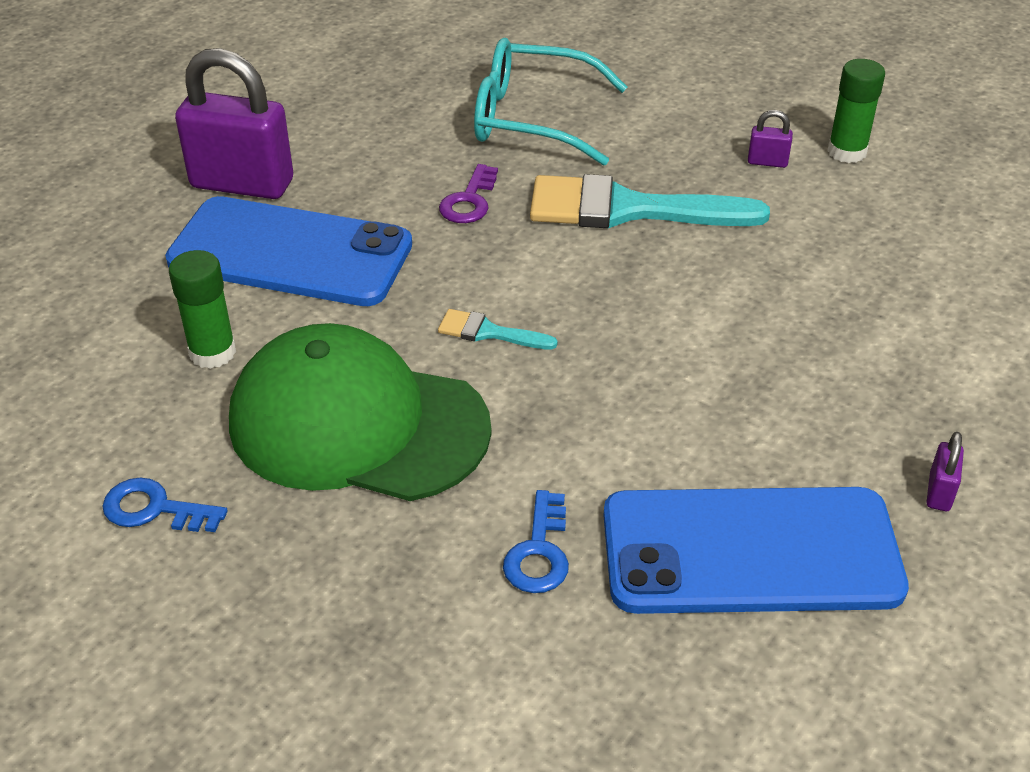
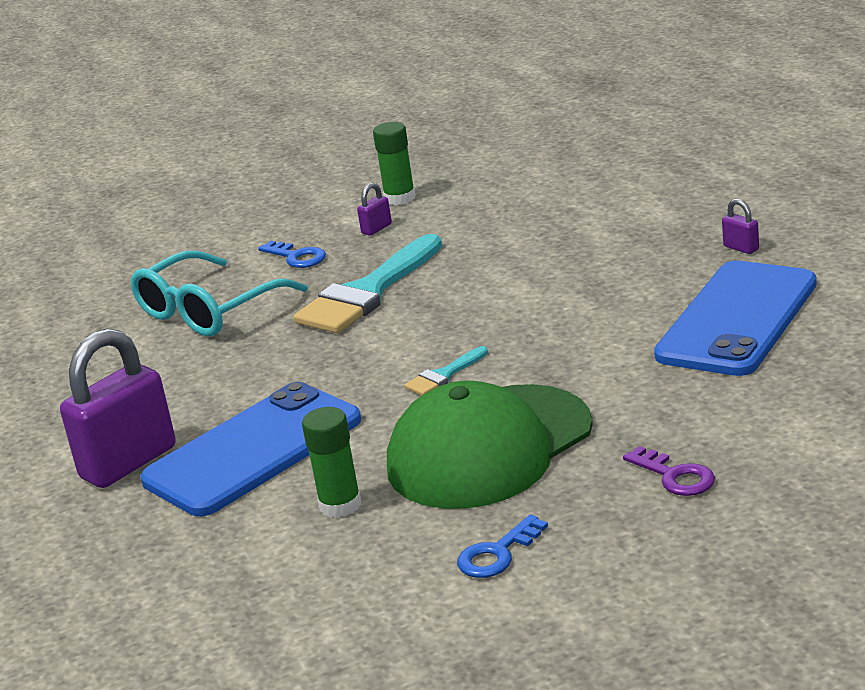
camera: 55 degrees left, 15 degrees down
(469, 201) = (281, 357): purple key -> purple key (675, 476)
(539, 552) = (677, 394): blue key -> blue key (297, 257)

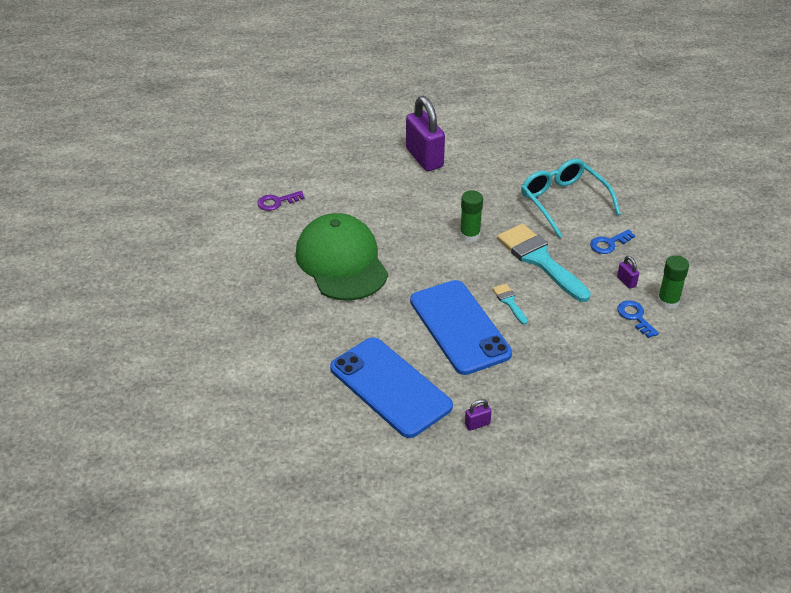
camera: 105 degrees right, 15 degrees up
(253, 450) = (403, 193): blue phone -> blue phone (459, 327)
(340, 505) = (335, 209): green glue stick -> green glue stick (470, 235)
(444, 375) = (422, 264): turquoise brush -> turquoise brush (509, 302)
(497, 554) = (258, 243): blue key -> blue key (635, 317)
(675, 476) = (264, 311): purple key -> purple key (277, 202)

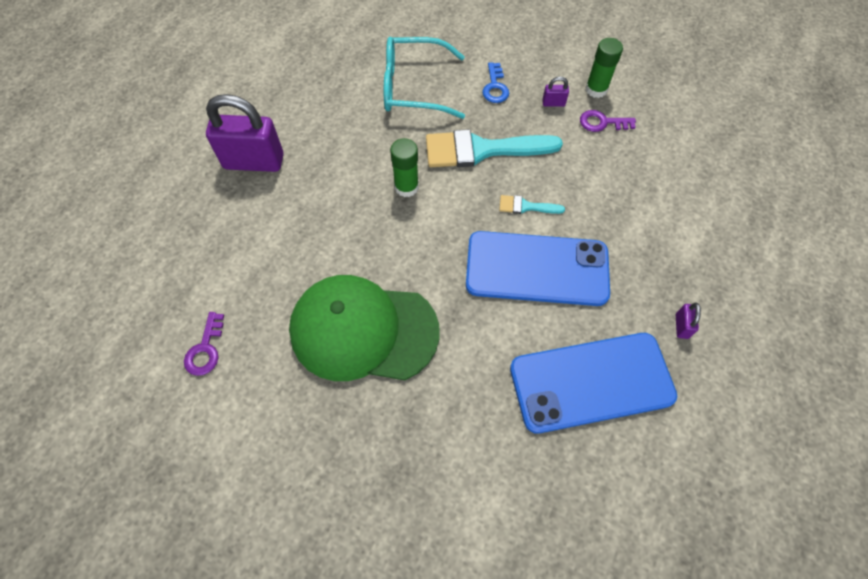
camera: 60 degrees left, 20 degrees up
(635, 317) = (602, 122): blue key -> purple key

